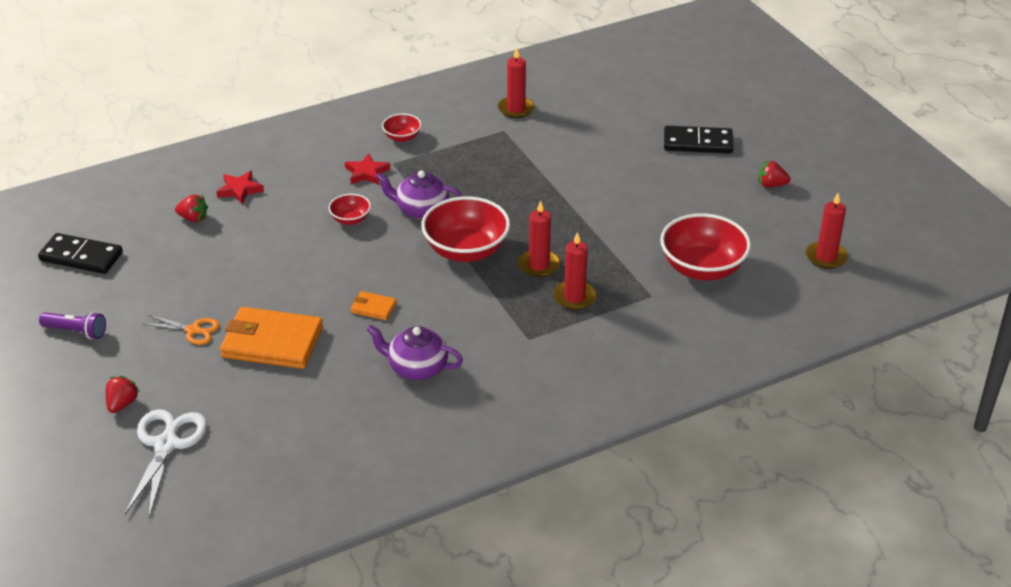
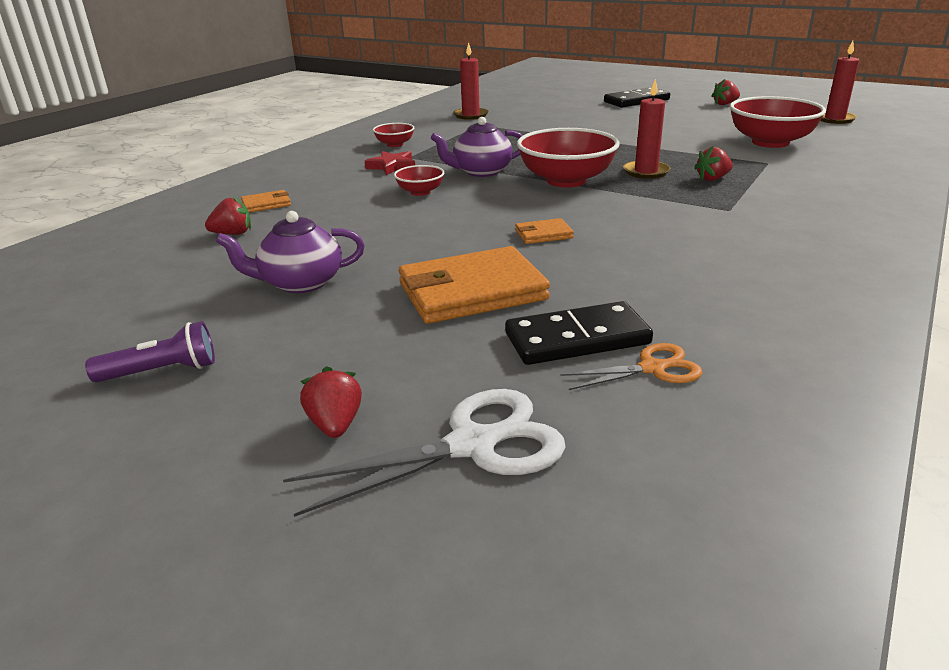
camera: 30 degrees left, 10 degrees down
(81, 256) = (99, 300): black domino -> black domino (577, 338)
(166, 444) = (474, 444): white scissors -> white scissors turned 90 degrees clockwise
(193, 330) = (351, 314): orange scissors -> orange scissors (653, 368)
(240, 190) = (266, 204): red star -> orange wallet
(416, 368) = (668, 258): purple teapot -> purple teapot (300, 283)
(574, 297) = (712, 179): red candle -> red strawberry

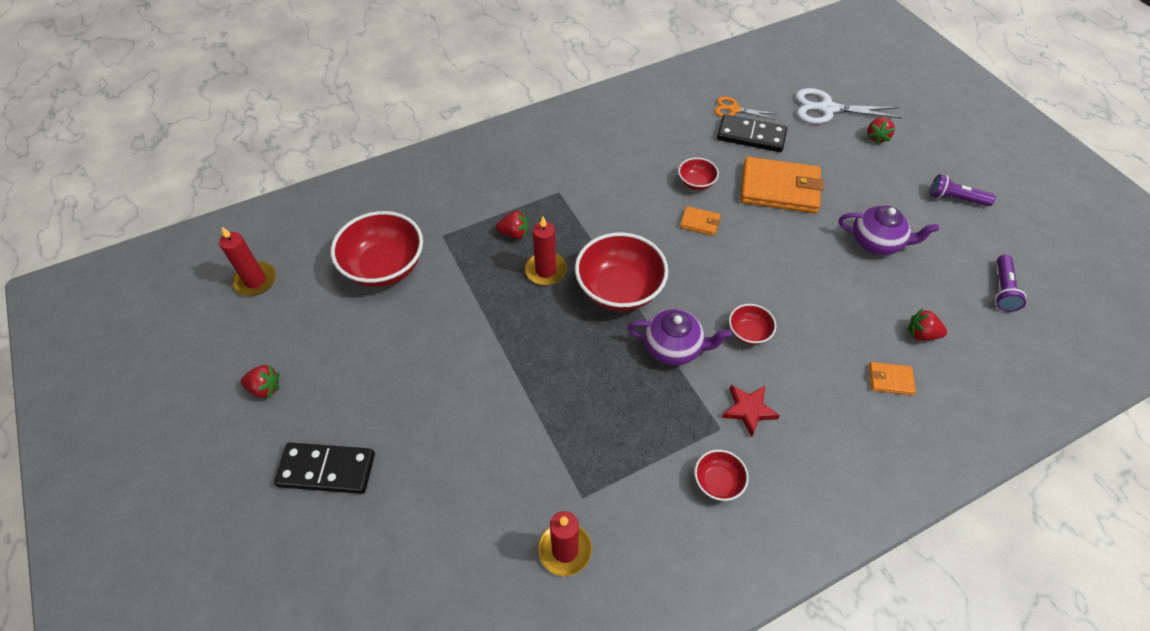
camera: 150 degrees left, 25 degrees up
(112, 291) = (1002, 289): none -> purple flashlight
(591, 262) = (696, 183): none -> red bowl

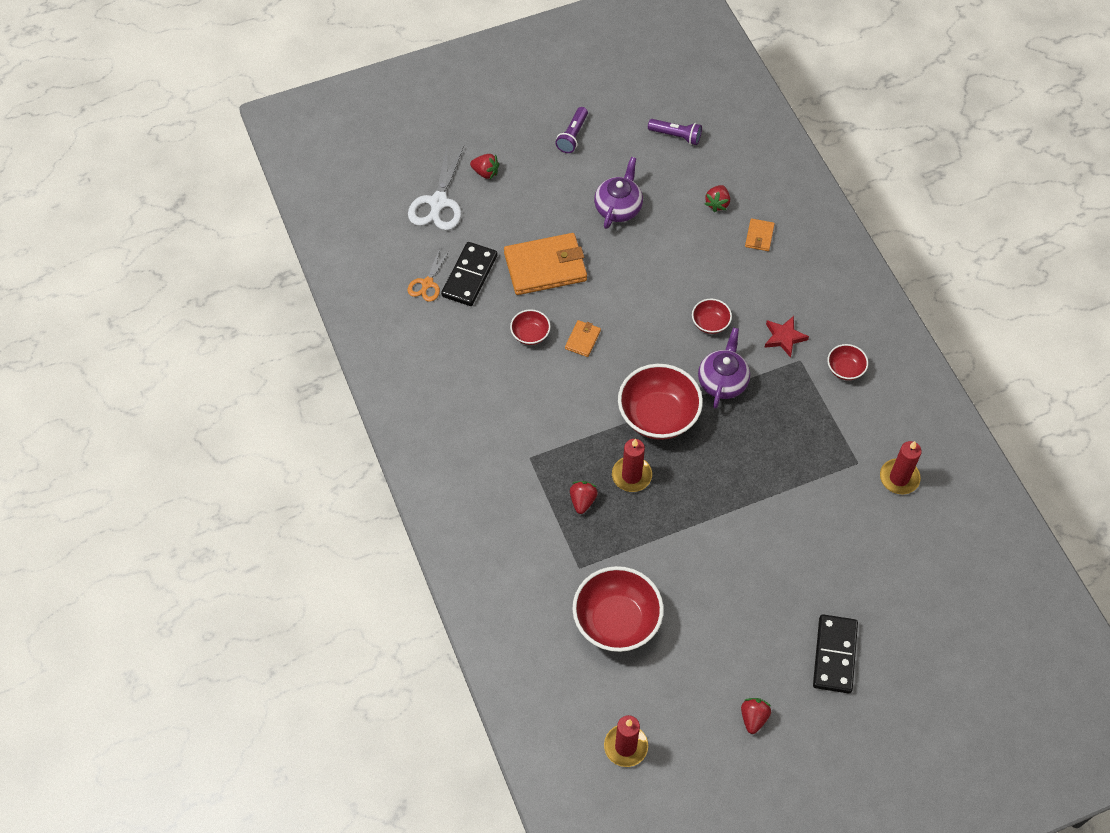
camera: 85 degrees left, 5 degrees up
(779, 188) = (545, 266): orange wallet -> orange wallet turned 60 degrees clockwise

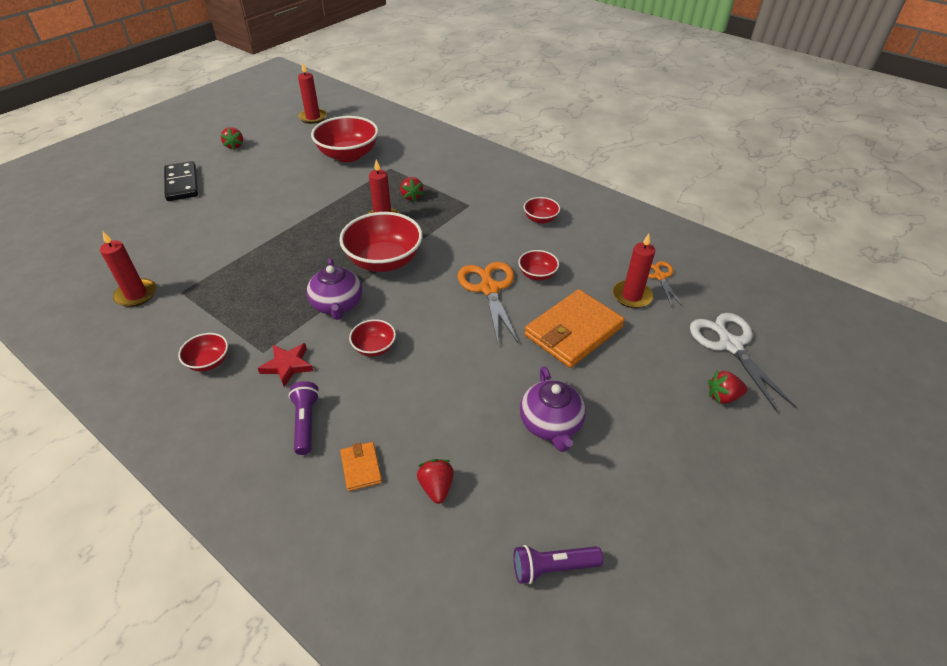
camera: 150 degrees right, 15 degrees down
(470, 276) = (632, 296): black domino -> red candle
(473, 401) = (540, 219): none -> red bowl
(572, 136) = (680, 493): purple flashlight -> purple flashlight (306, 423)
(582, 339) = (489, 288): orange wallet -> orange scissors

